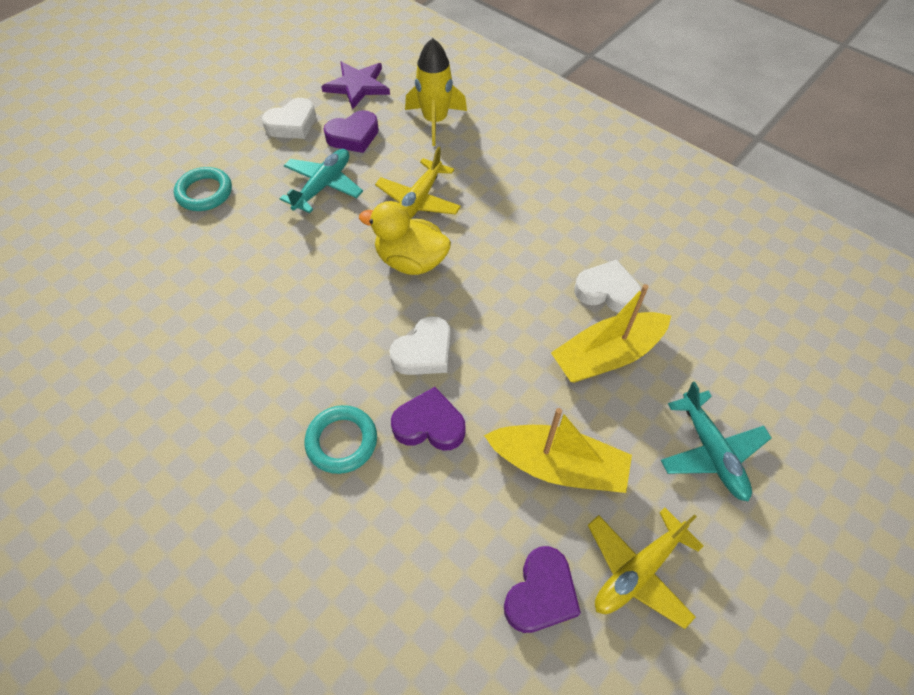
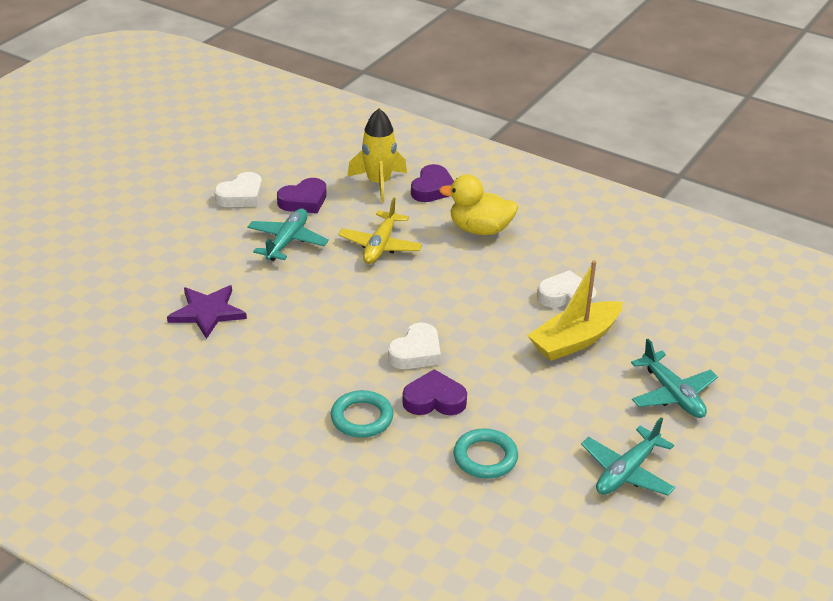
camera: 10 degrees left, 20 degrees down
(204, 192) = (174, 255): turquoise ring -> turquoise ring (485, 457)
(357, 86) = (295, 160): purple star -> purple star (207, 312)
(411, 261) = (386, 290): yellow duck -> yellow duck (480, 229)
(541, 594) = (553, 493): purple heart -> purple heart (432, 189)
(558, 466) = (549, 415): yellow boat -> none
(637, 570) = (626, 472): yellow plane -> turquoise plane

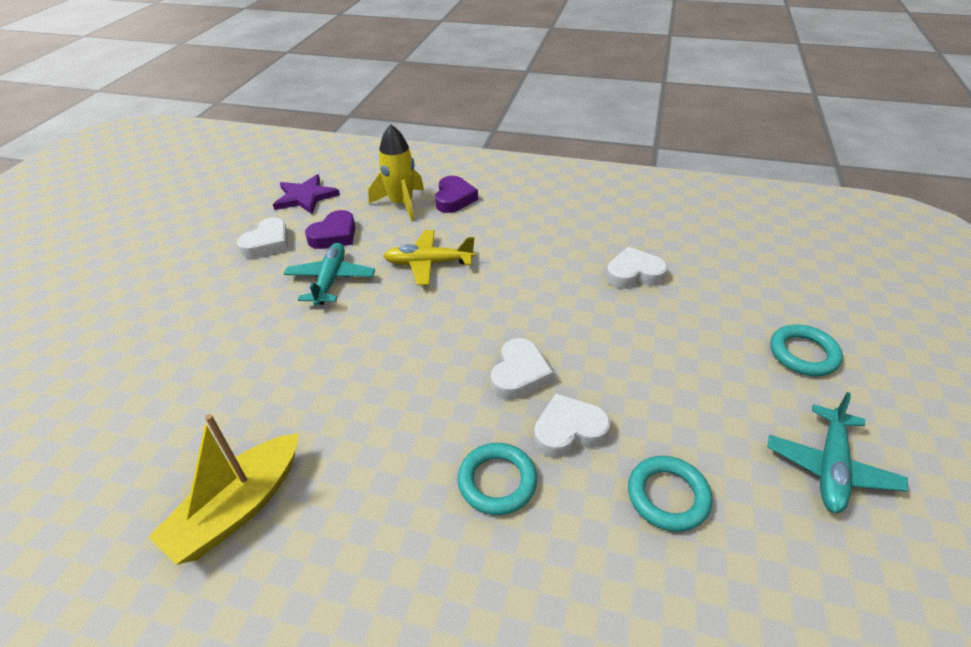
camera: 15 degrees left, 5 degrees up
(207, 312) = (263, 385): purple star -> purple star (305, 197)
(380, 246) = (428, 263): yellow plane -> yellow plane turned 90 degrees clockwise
(434, 400) = (568, 431): purple heart -> white heart
(480, 229) = (517, 227): yellow duck -> none
(575, 340) = (671, 318): yellow boat -> yellow boat (238, 508)
(672, 394) = (803, 354): turquoise plane -> turquoise ring

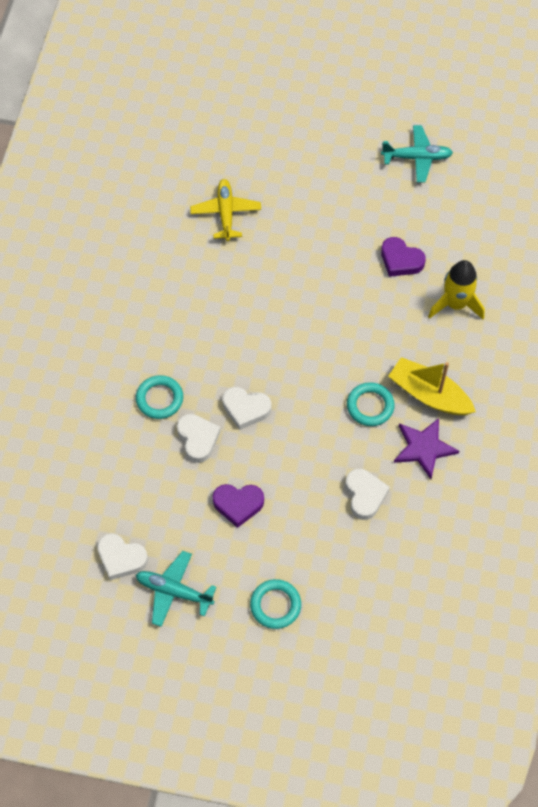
camera: 85 degrees right, 20 degrees up
(238, 508) = (140, 270): yellow boat -> yellow boat (429, 394)
(267, 243) = (384, 214): white heart -> white heart (121, 558)
(305, 197) = (459, 224): purple star -> purple star (424, 448)
(331, 280) = (340, 271): turquoise plane -> turquoise plane (417, 158)
(428, 263) = (367, 337): yellow plane -> yellow plane (226, 213)
(454, 199) = (469, 347): purple heart -> purple heart (238, 504)
(668, 496) = (151, 492): turquoise ring -> turquoise ring (370, 406)

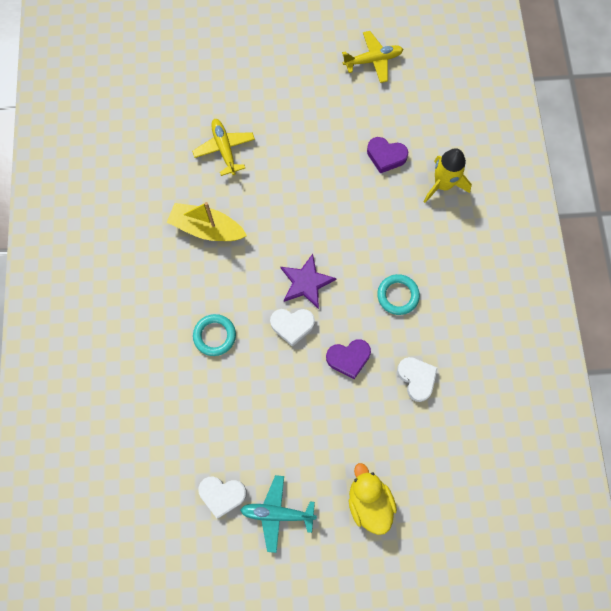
camera: 15 degrees left, 10 degrees up
(198, 439) = (258, 364): white heart -> none
(238, 504) = (310, 416): purple heart -> purple heart (348, 358)
(275, 605) = (369, 502): turquoise ring -> yellow duck
(417, 158) = (373, 60): turquoise plane -> yellow plane
(424, 448) = (454, 322): purple star -> purple star (306, 282)
(429, 394) = (444, 272): yellow boat -> yellow boat (207, 228)

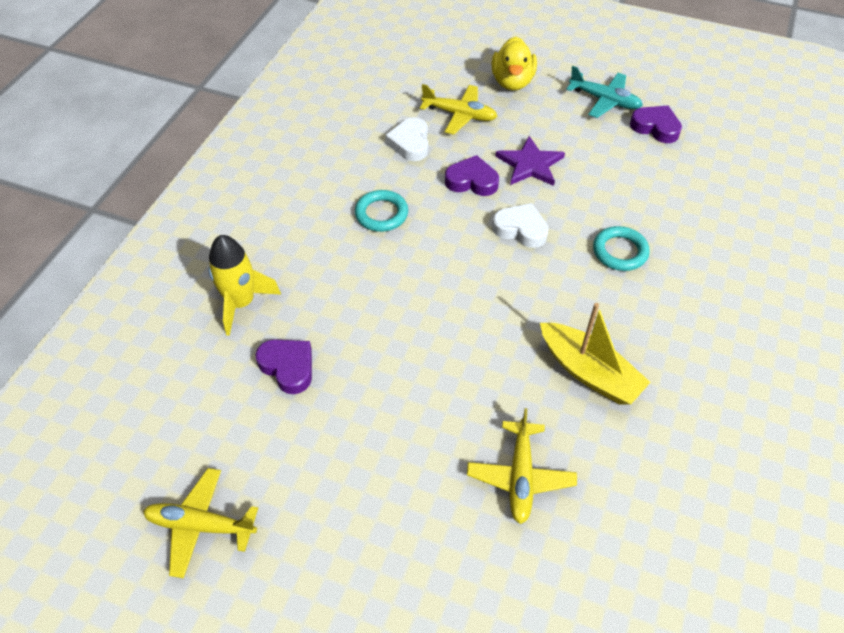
camera: 155 degrees left, 20 degrees down
(222, 495) = (655, 127): white heart -> purple heart
(306, 282) = (482, 263): purple star -> purple star (530, 164)
(394, 433) = (459, 115): none -> yellow plane

